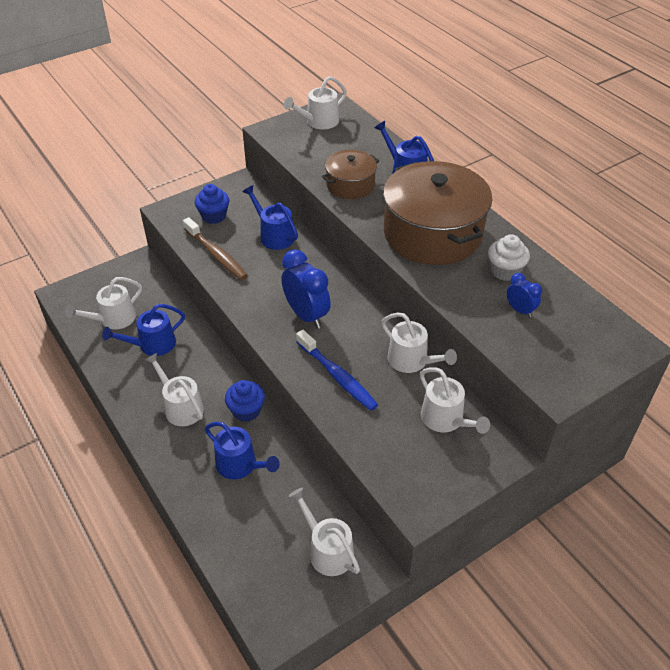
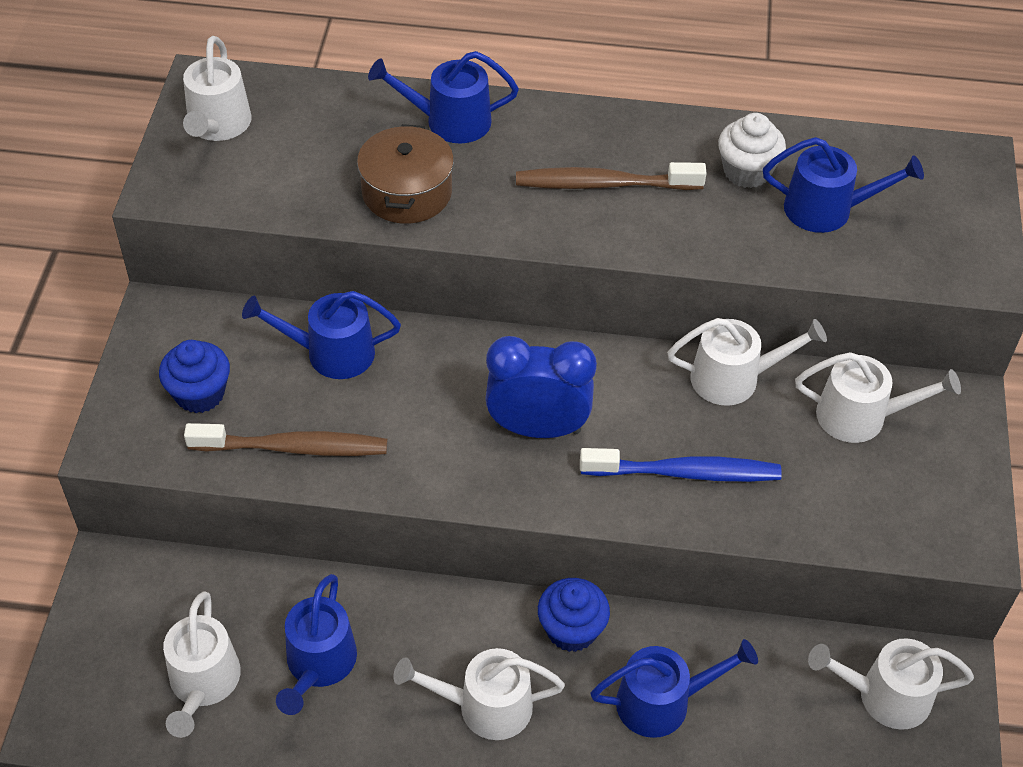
camera: 50 degrees left, 5 degrees up
(432, 233) = (603, 184): brown pot -> brown toothbrush
(520, 310) = (827, 209): blue clock -> blue watering can

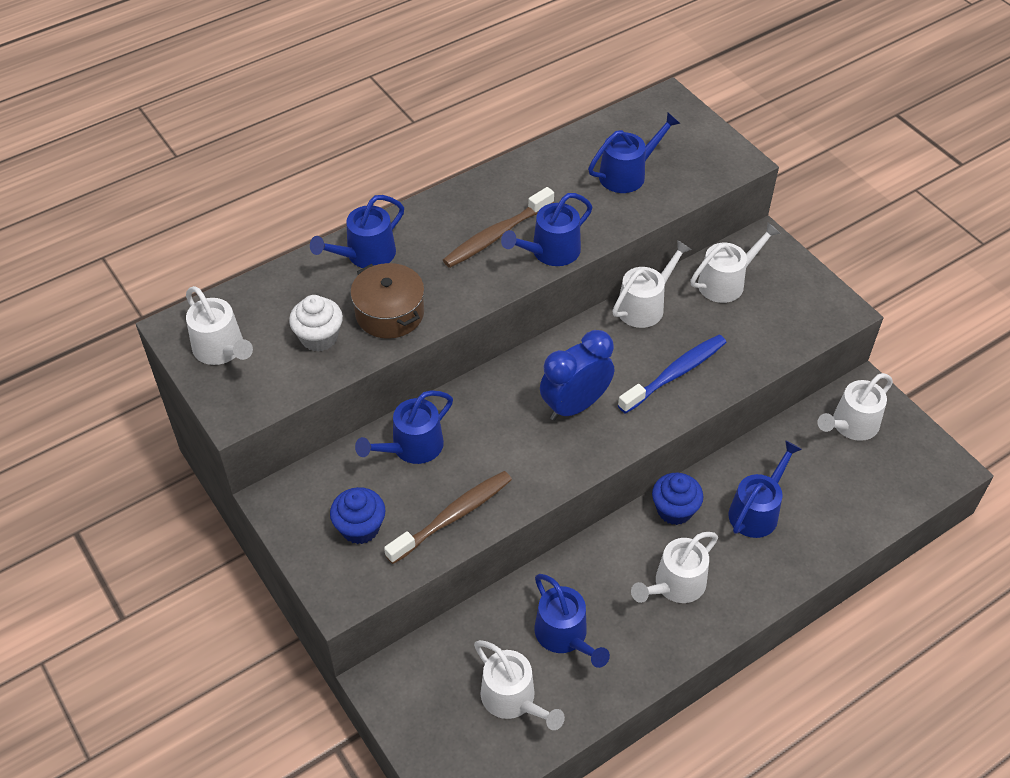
camera: 40 degrees left, 0 degrees up
(642, 237) = (550, 252): none -> blue watering can
(746, 171) = (564, 179): white cupcake -> white cupcake (319, 337)

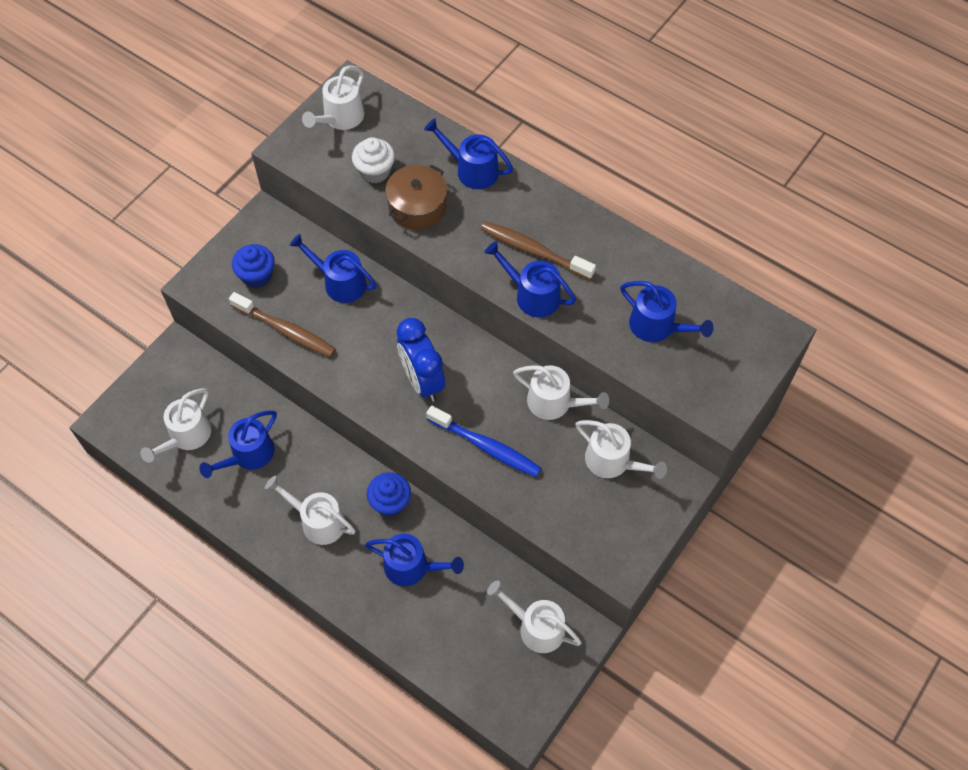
camera: 70 degrees right, 10 degrees up
(575, 405) = (422, 381): blue clock -> blue clock turned 150 degrees counterclockwise

